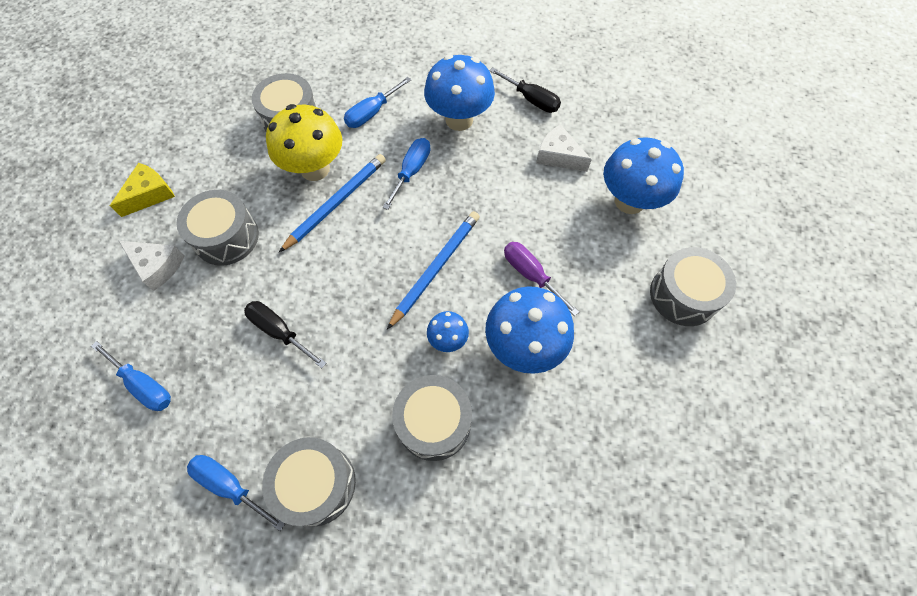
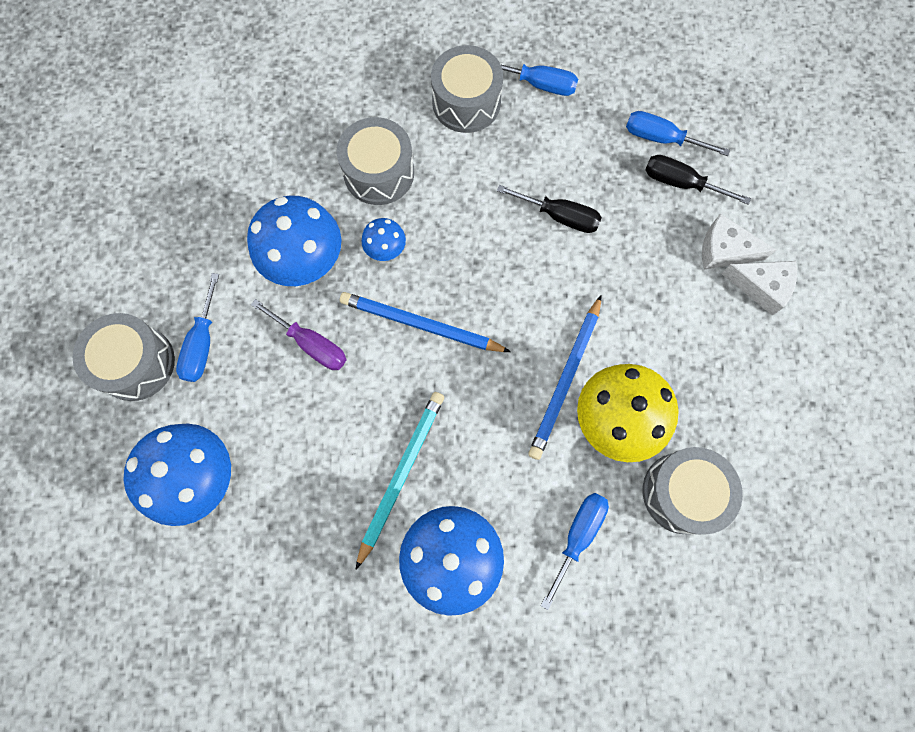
camera: 165 degrees right, 10 degrees up
(150, 194) = (792, 332): yellow cheese -> none
(226, 237) = (670, 302): grey drum -> none
(411, 171) = (490, 450): blue screwdriver -> blue screwdriver (202, 343)
(435, 268) = (421, 325): blue pencil -> blue pencil turned 90 degrees clockwise
(480, 171) = (401, 474): none -> turquoise pencil
(531, 100) = (355, 627): black screwdriver -> black screwdriver (680, 183)
(558, 156) = (301, 528): white cheese -> white cheese (761, 287)

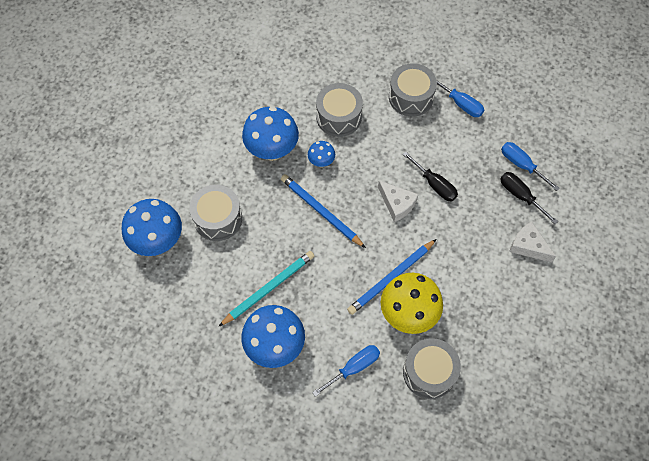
camera: 25 degrees right, 10 degrees down
(136, 363) = (152, 165): grey drum -> grey drum (218, 219)
(202, 343) = (193, 170): blue screwdriver -> none
(311, 344) = (253, 196): purple screwdriver -> none
(761, 287) = (540, 277): white cheese -> white cheese (397, 204)

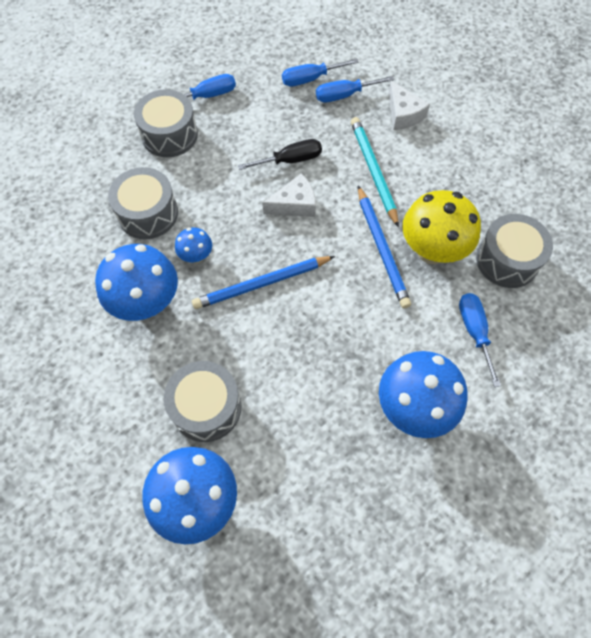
camera: 65 degrees left, 0 degrees up
(268, 288) = (334, 384): turquoise pencil -> turquoise pencil (373, 171)
(520, 196) = (344, 95): black screwdriver -> blue screwdriver
(528, 246) = (403, 114): white cheese -> white cheese turned 90 degrees counterclockwise

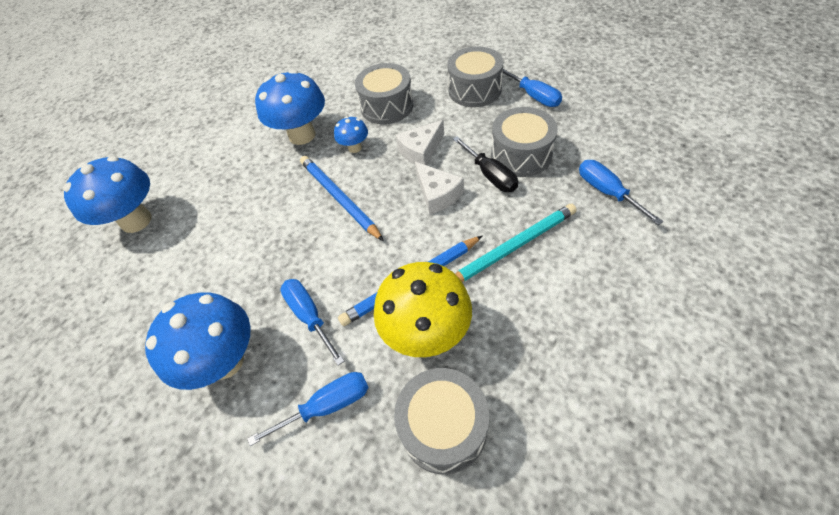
camera: 80 degrees right, 10 degrees down
(206, 407) = (214, 200): grey drum -> grey drum (521, 155)
(310, 79) = (609, 158): blue screwdriver -> blue screwdriver (309, 316)
(403, 114) = (617, 253): white cheese -> white cheese (421, 151)

